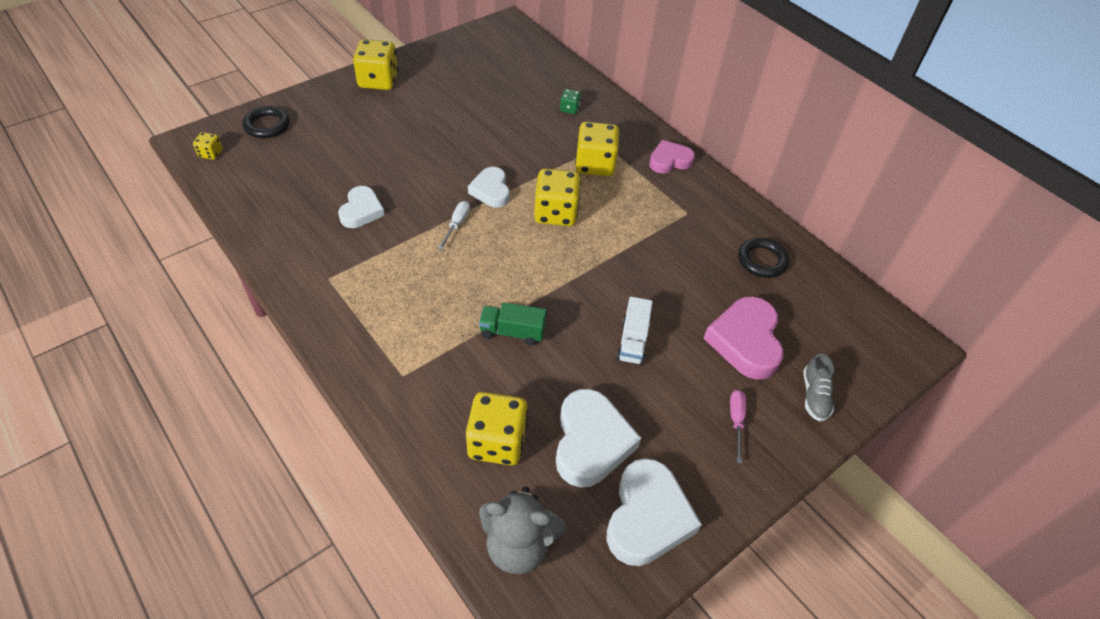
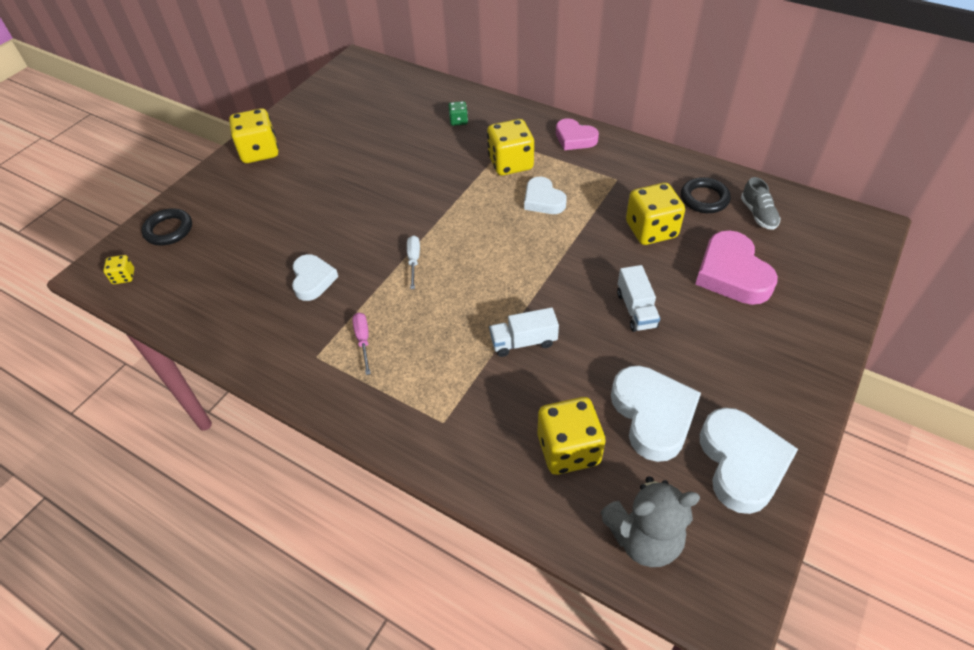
camera: 15 degrees left, 0 degrees up
(491, 191) = (428, 219): white heart -> white heart (543, 200)
(512, 332) = (523, 342): green truck -> white truck
(556, 213) = (500, 219): yellow dice -> yellow dice (651, 230)
(669, 161) = (574, 138): pink heart -> pink heart turned 105 degrees counterclockwise
(736, 421) = (765, 346): pink screwdriver -> pink screwdriver (363, 340)
(814, 396) = (816, 299): grey shoe -> grey shoe (758, 214)

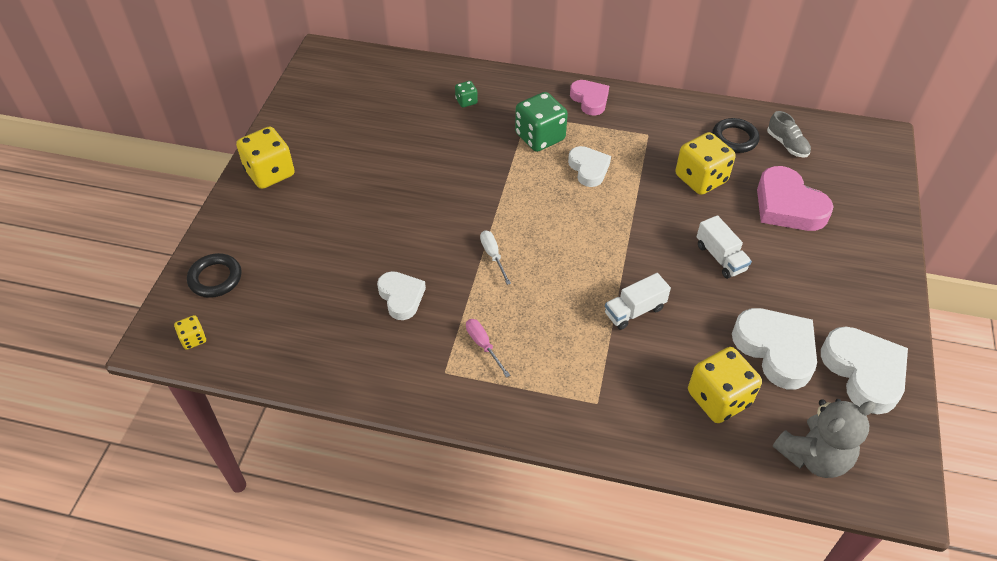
camera: 20 degrees left, 0 degrees up
(510, 163) = (540, 137): yellow dice -> green dice
(543, 200) = (589, 169): white heart -> white heart turned 150 degrees counterclockwise
(574, 138) = (590, 100): pink heart -> pink heart turned 135 degrees counterclockwise

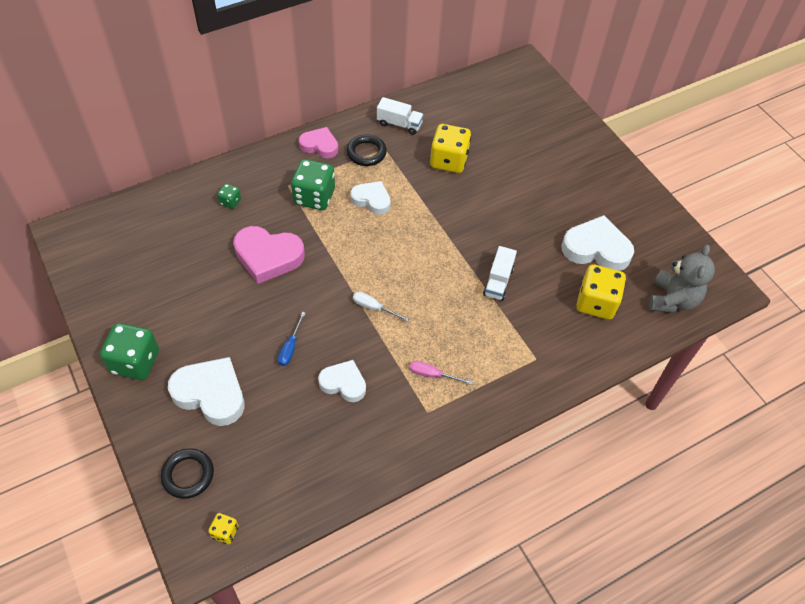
camera: 45 degrees left, 5 degrees up
(270, 173) = (135, 362): yellow dice -> green dice
(390, 240) = (290, 347): none -> blue screwdriver
(720, 257) = (511, 209): white truck -> white truck (399, 124)
(734, 138) = (441, 118): black ring -> black ring (366, 153)
(787, 145) = (476, 102): grey shoe -> none
(788, 206) = (516, 147): pink heart -> pink heart (268, 256)
(864, 372) = (650, 229): white heart -> white heart (211, 394)

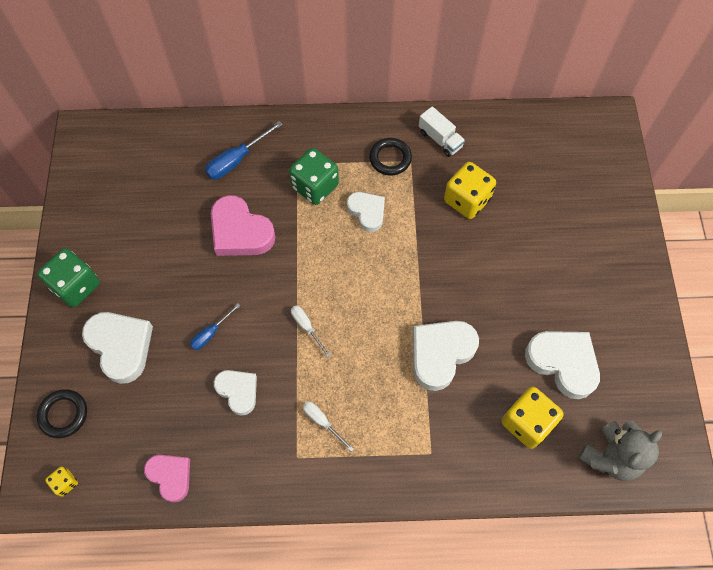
camera: 30 degrees right, 10 degrees up
(230, 202) = (236, 160): green dice -> blue screwdriver
(319, 145) = (350, 133): pink heart -> pink heart (170, 476)
(432, 375) = (322, 422): pink screwdriver -> white screwdriver
(498, 281) = (440, 354): white truck -> white heart

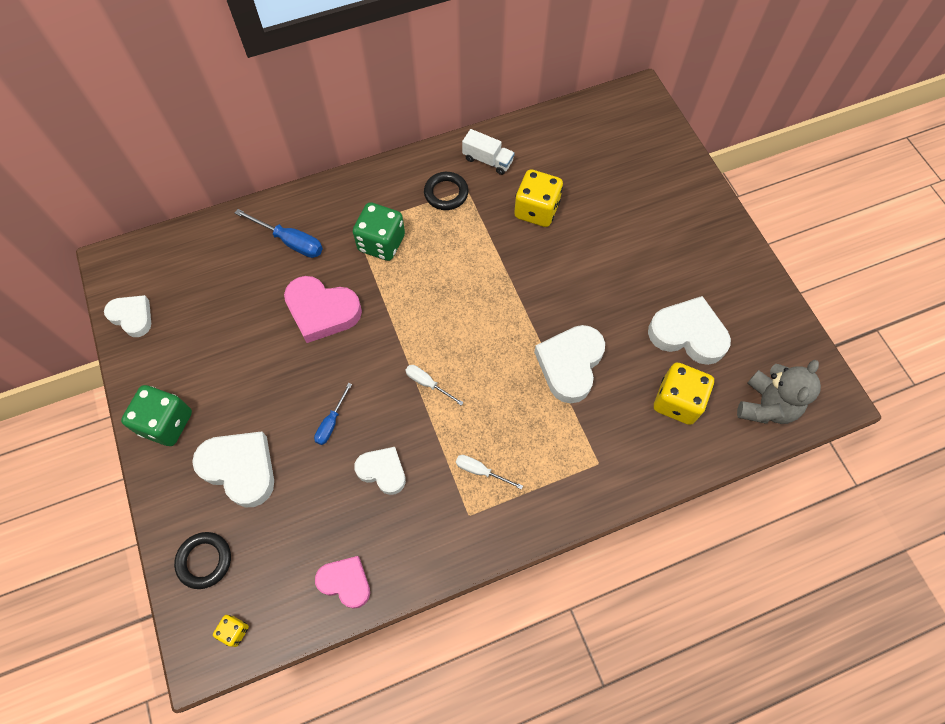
camera: 20 degrees left, 0 degrees up
(236, 160) = (290, 242): blue screwdriver -> blue screwdriver turned 90 degrees counterclockwise
(367, 212) = (444, 252): white heart -> white heart (132, 317)

